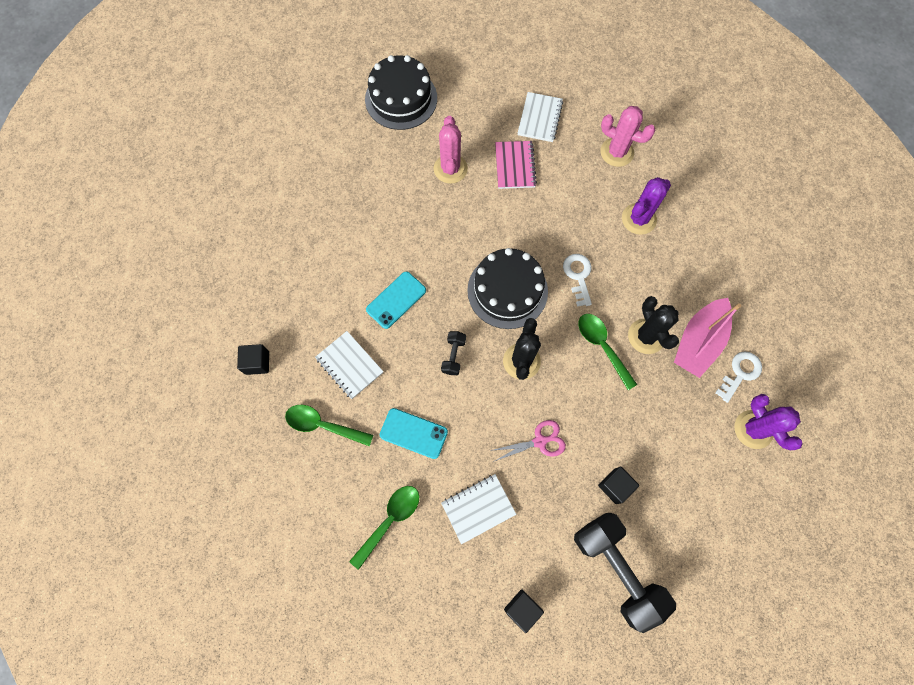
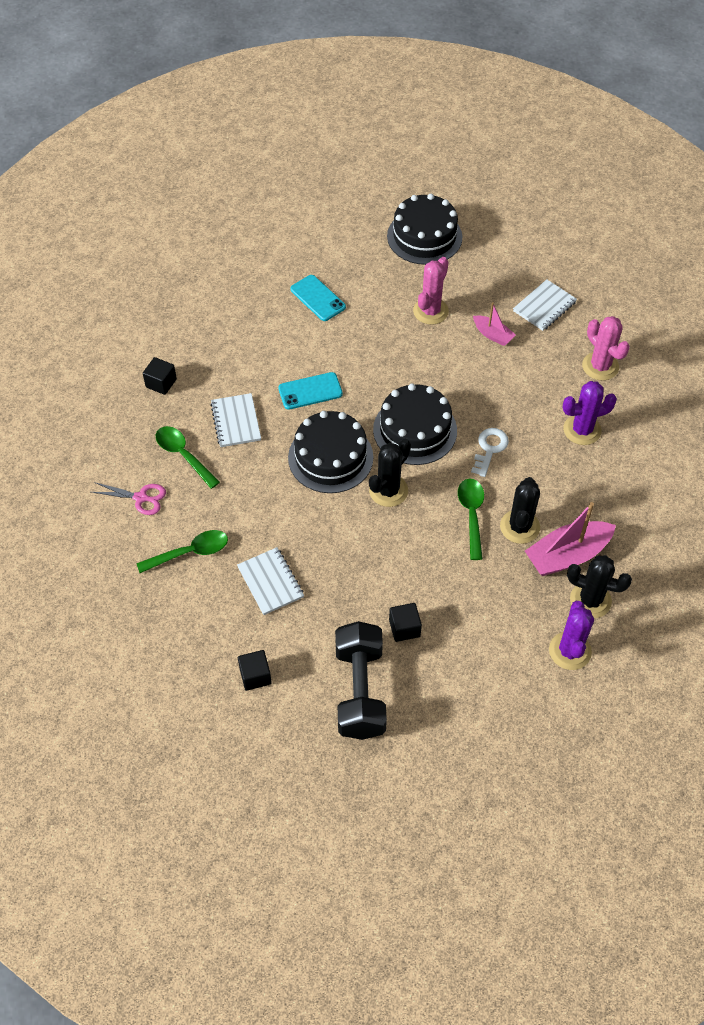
camera: 30 degrees right, 15 degrees down
(413, 433) = (255, 498): turquoise phone -> turquoise phone (318, 298)
(453, 356) = (330, 457): black dumbbell -> black cake
(478, 508) = (270, 582): white notebook -> white notebook turned 60 degrees clockwise
(515, 166) = (493, 335): pink notebook -> pink boat
(539, 441) = (361, 560): pink scissors -> pink scissors (140, 498)
(740, 373) = (590, 600): white key -> black cactus

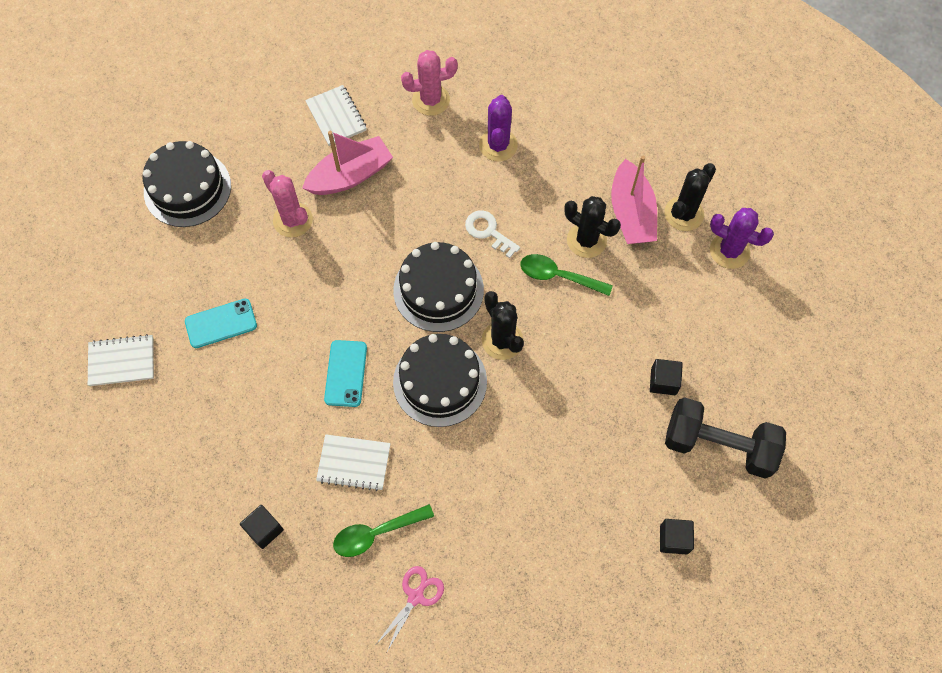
camera: 70 degrees left, 10 degrees up
(190, 552) = (506, 562): green spoon -> none
(270, 582) = (571, 490): white notebook -> white notebook (122, 361)
(493, 335) = (350, 175): pink boat -> pink boat, size x1.81

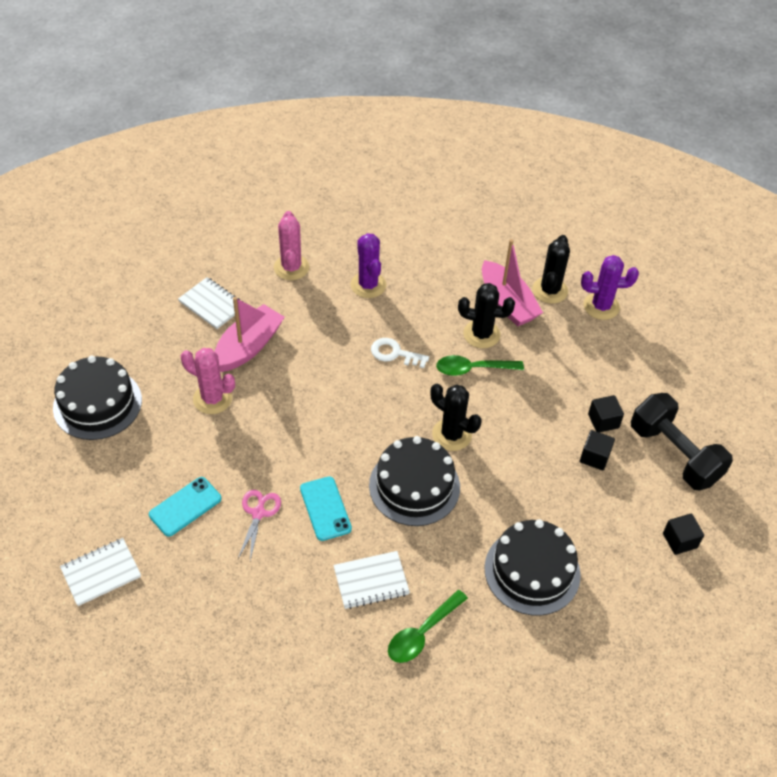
camera: 25 degrees left, 15 degrees down
(264, 529) = (315, 670): black cube -> black cube (594, 457)
(416, 597) = (486, 674): pink scissors -> pink scissors (258, 513)
(431, 100) = (291, 267): pink cactus -> pink cactus turned 60 degrees counterclockwise
(438, 290) = (375, 413): black cake -> black cake (532, 571)
(718, 445) = (674, 454): black dumbbell -> black dumbbell turned 60 degrees clockwise

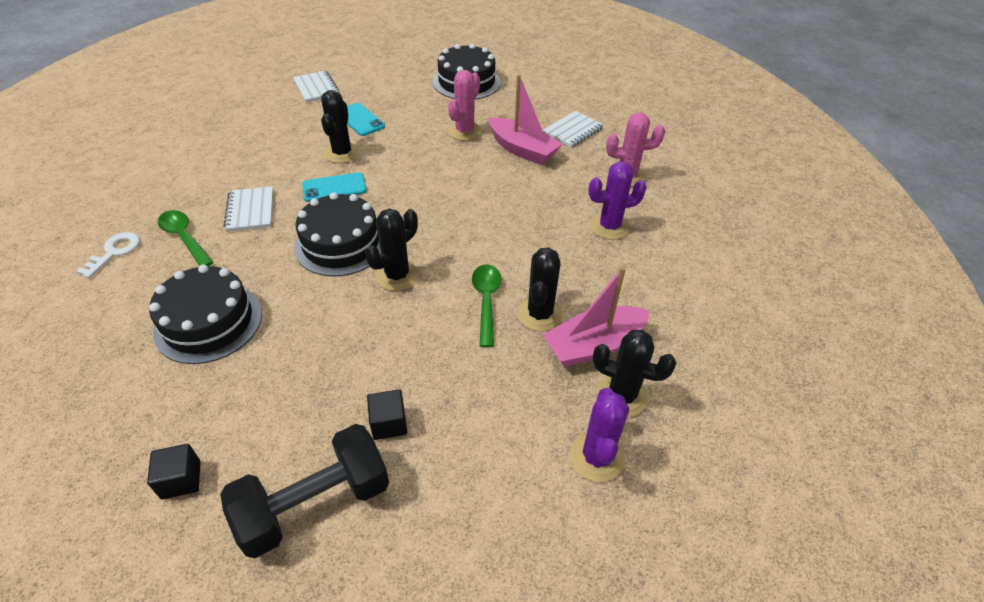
camera: 95 degrees right, 5 degrees down
(258, 513) = (342, 153): pink scissors -> black cactus
(394, 353) = (511, 240): white key -> white key (114, 252)
(594, 457) = (335, 404): black cube -> none

